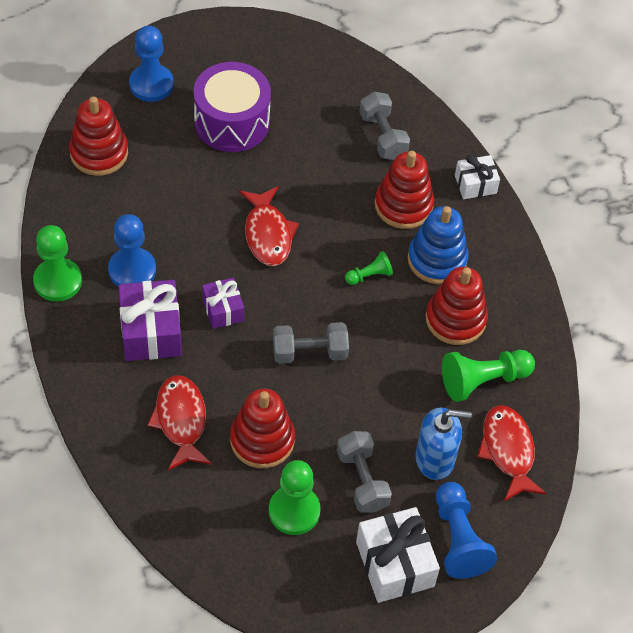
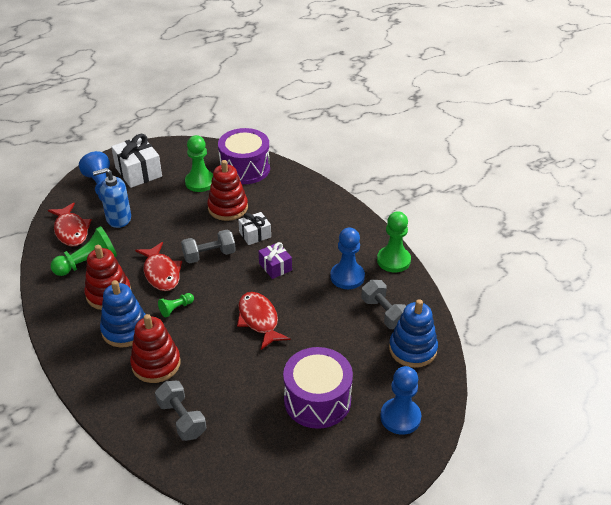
camera: 170 degrees right, 15 degrees down
(99, 153) = (412, 349): red stacking toy -> blue stacking toy
(151, 331) = (318, 246): purple gift -> none
(181, 421) = (280, 207): red fish -> red fish (161, 273)
(211, 527) = (245, 168): none -> purple drum
(362, 480) = (162, 201): grey dumbbell -> grey dumbbell (384, 313)
(475, 184) = (95, 395): white gift -> white gift (255, 234)

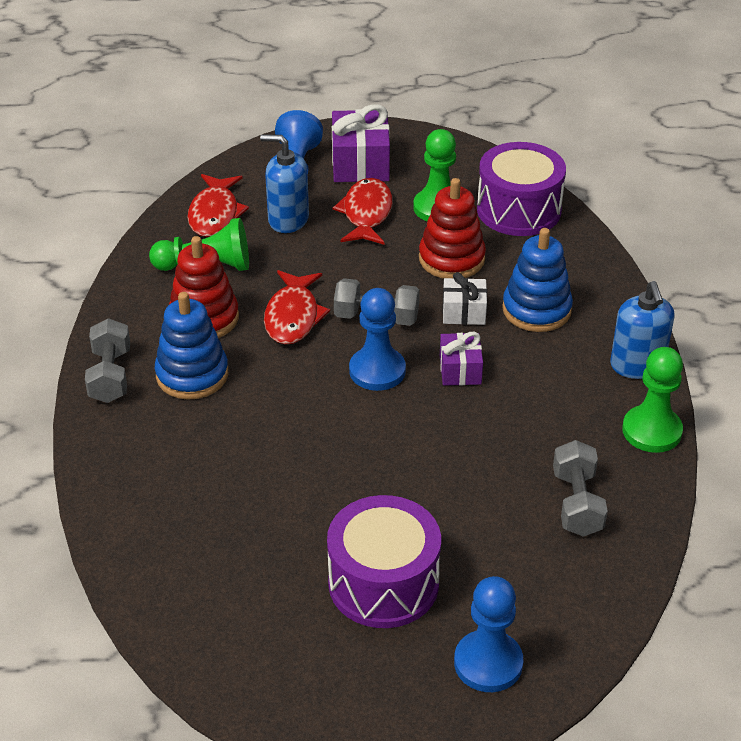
camera: 30 degrees right, 0 degrees up
(138, 172) = (360, 163): white gift -> purple gift
(156, 364) = (200, 437): red stacking toy -> none
(176, 308) = (278, 373): green pawn -> none
(182, 419) = (182, 524): grey dumbbell -> grey dumbbell (110, 376)
(259, 320) = (382, 436): red fish -> red fish (366, 214)
(347, 277) = (559, 427): blue pawn -> blue pawn (377, 371)
(363, 229) = (637, 365): none -> blue soap dispenser
(412, 349) = (582, 574): blue stacking toy -> blue stacking toy (536, 310)

